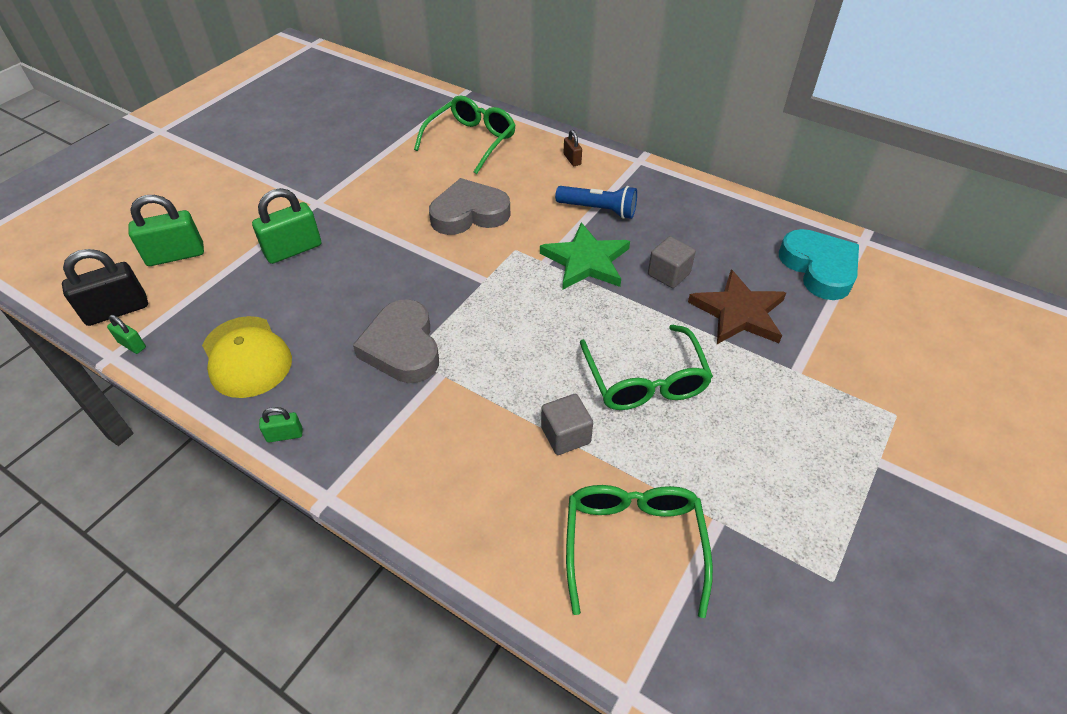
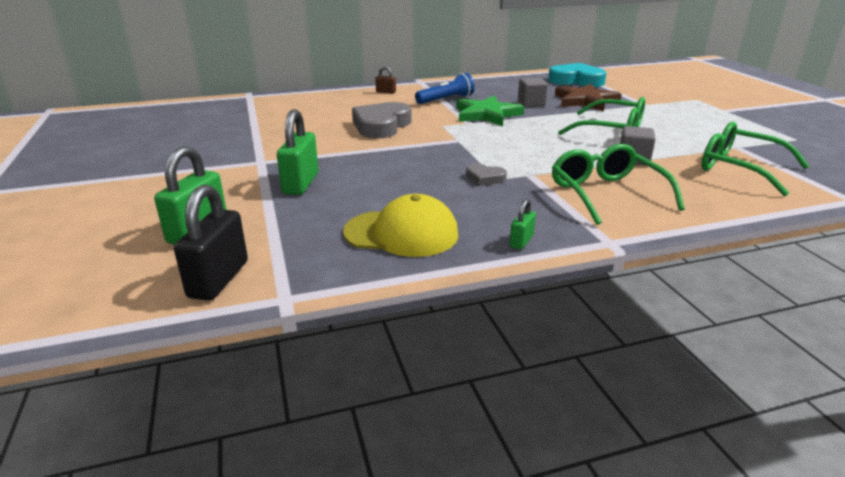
camera: 50 degrees left, 20 degrees down
(132, 345) = (288, 283): green padlock -> none
(402, 347) = (484, 178): grey heart -> grey heart, size x0.48
(471, 141) = (306, 106): green glasses -> green glasses (606, 194)

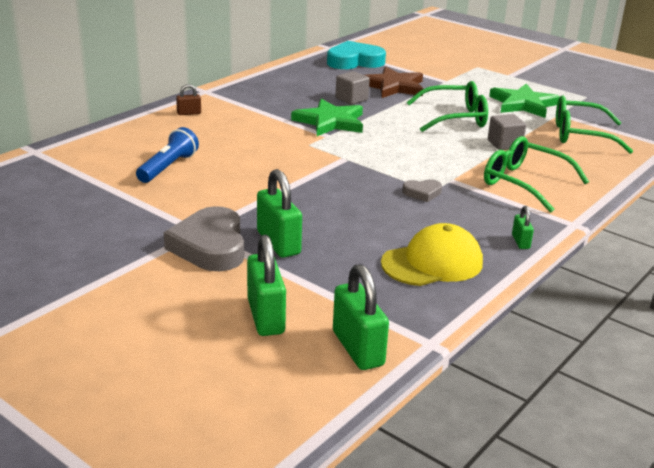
camera: 35 degrees left, 0 degrees up
(219, 279) = (358, 348): black padlock -> green padlock
(381, 126) = (251, 158): grey heart -> grey heart (210, 246)
(446, 100) = (267, 111): blue flashlight -> blue flashlight (168, 167)
(706, 133) = (523, 104): none -> green star

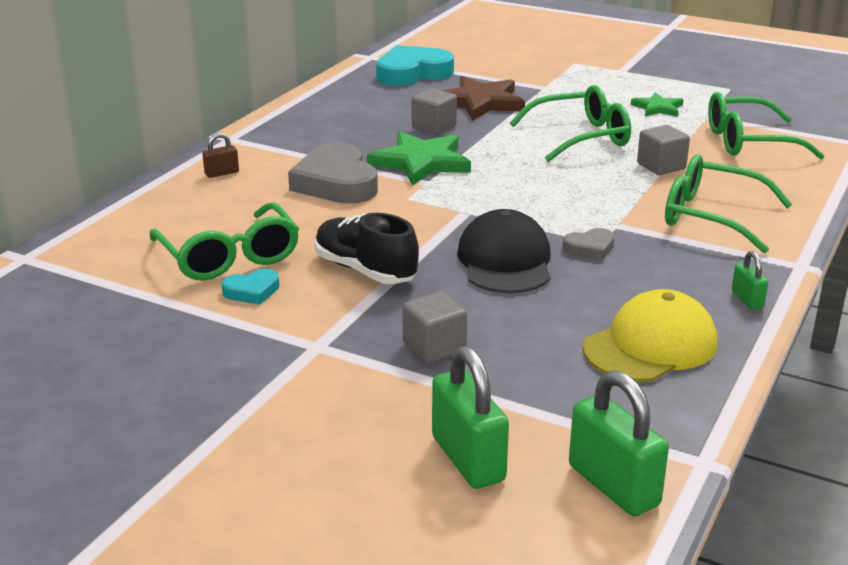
camera: 10 degrees left, 0 degrees up
(168, 167) = (229, 257): blue flashlight -> green glasses
(173, 191) = (252, 291): none -> turquoise heart
(210, 246) = (342, 366): grey heart -> grey heart (336, 183)
(256, 187) = (365, 270): none -> black shoe
(278, 243) = (434, 347): green padlock -> grey cube
(357, 194) = (505, 261): none -> black cap
(523, 104) = (657, 108): green star -> green star, size x0.56

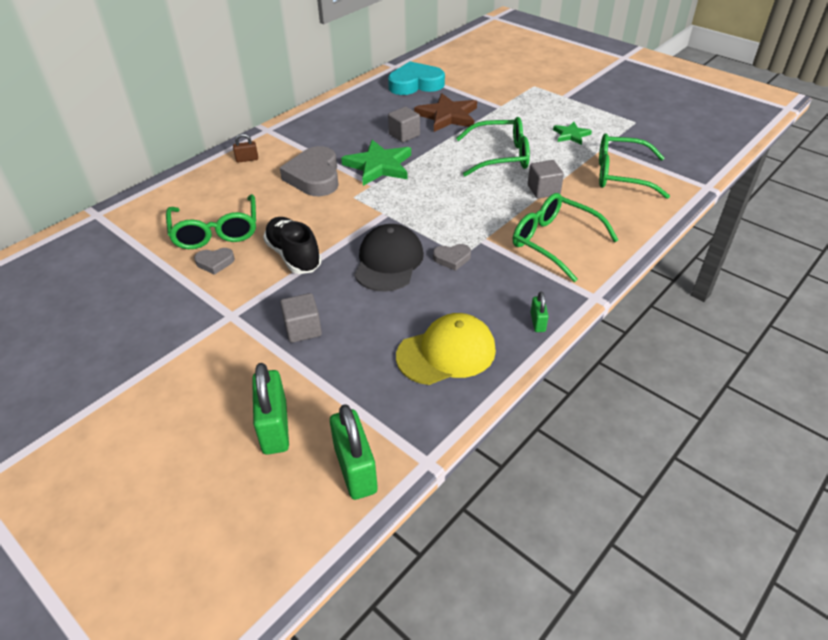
camera: 15 degrees right, 15 degrees up
(252, 291) = (215, 262): turquoise heart -> grey heart

